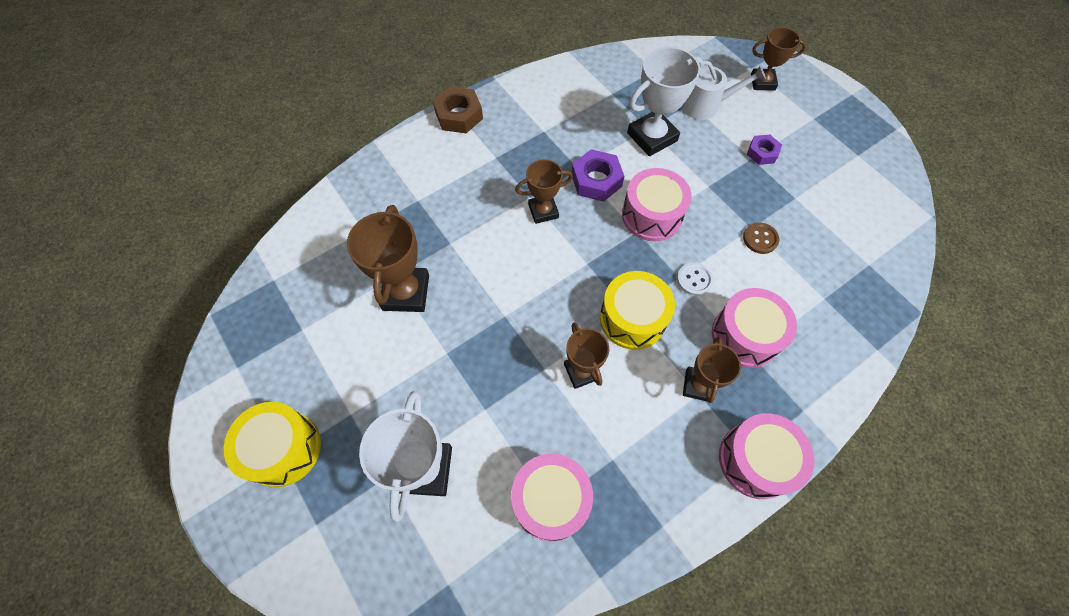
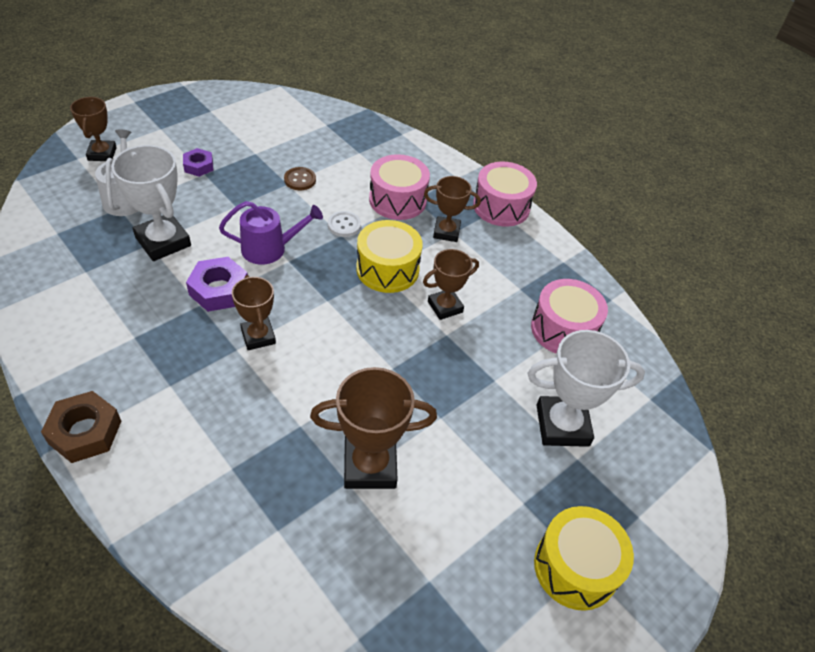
camera: 100 degrees left, 15 degrees down
(651, 215) = (269, 248): pink drum -> purple watering can

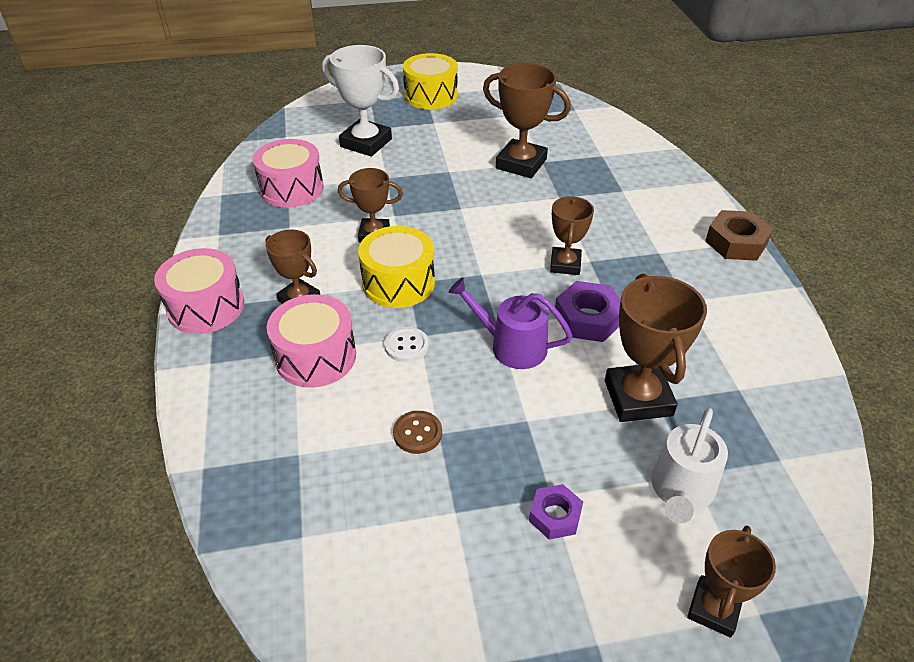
camera: 145 degrees left, 5 degrees down
(163, 241) = (638, 398): white trophy -> brown trophy

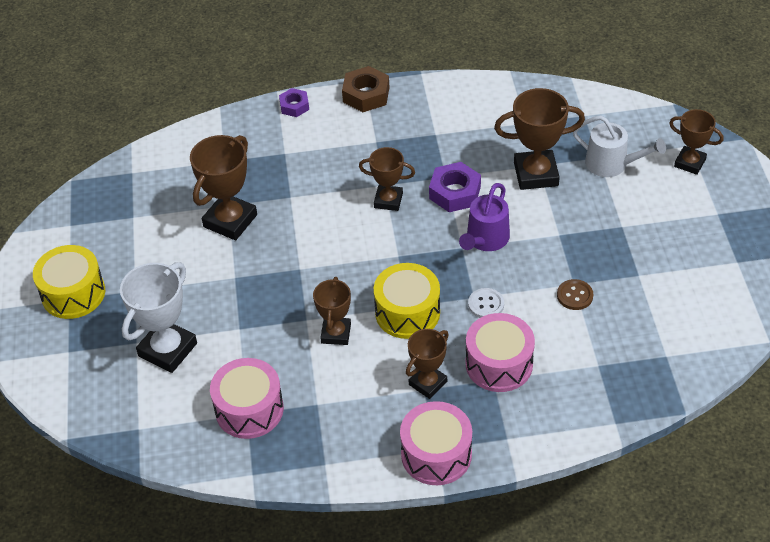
camera: 85 degrees left, 5 degrees up
(555, 516) = (636, 225): purple nut -> purple nut (294, 106)

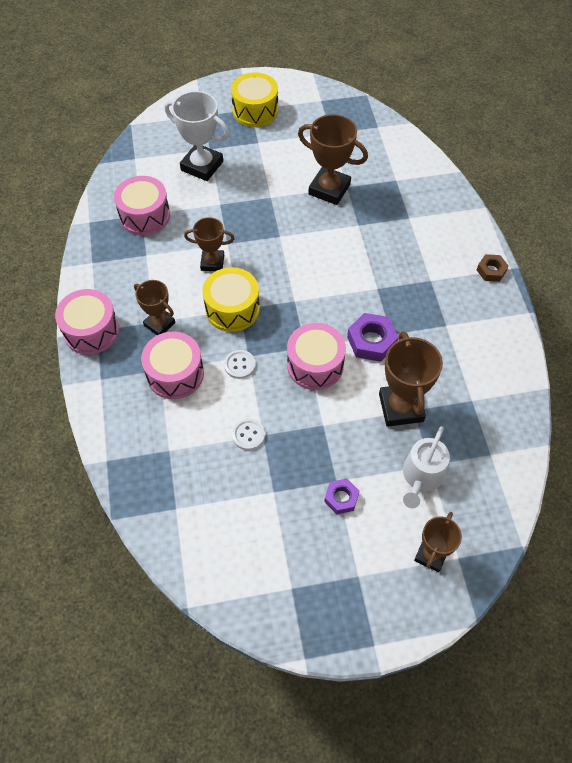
camera: 85 degrees right, 10 degrees up
(294, 106) = (468, 220): purple nut -> purple nut (341, 498)
(366, 95) = (491, 271): brown nut -> brown nut, size x0.63
(388, 200) = (358, 292): brown trophy -> none
(485, 239) = (315, 365): purple watering can -> pink drum
(574, 296) = (248, 435): brown button -> white button

